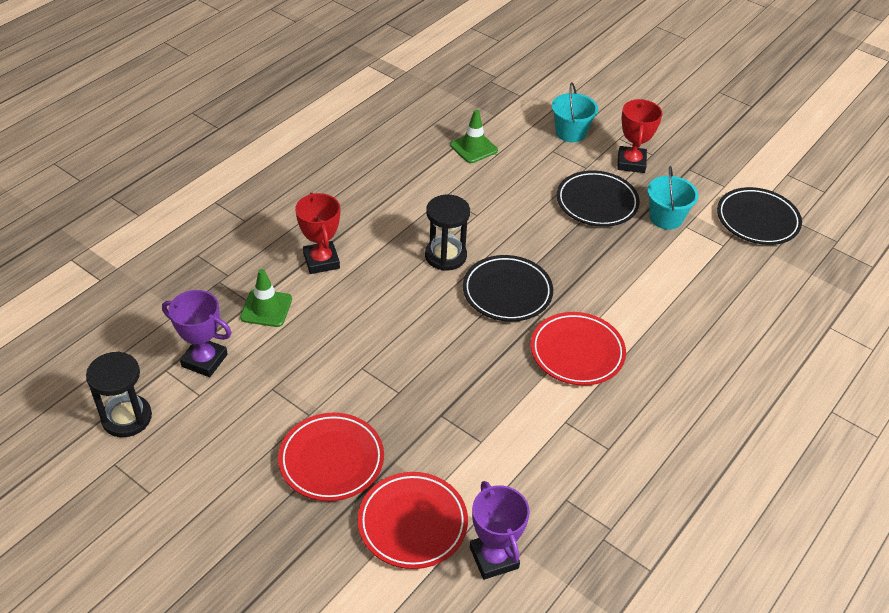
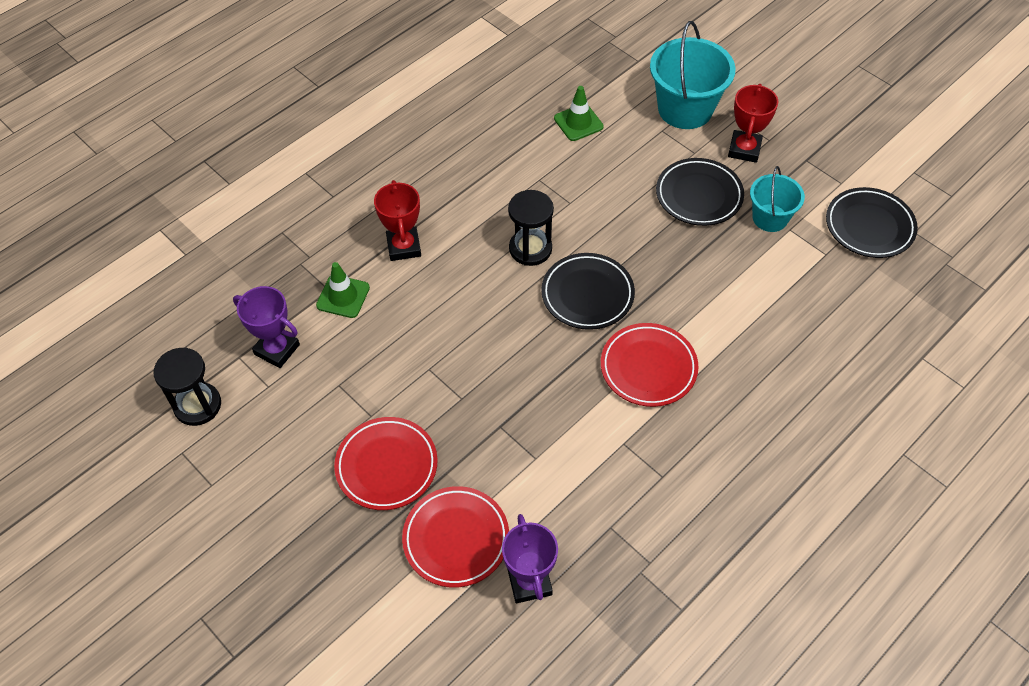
camera: 10 degrees right, 10 degrees up
(570, 132) = (685, 109): turquoise bucket -> turquoise bucket, size x1.67

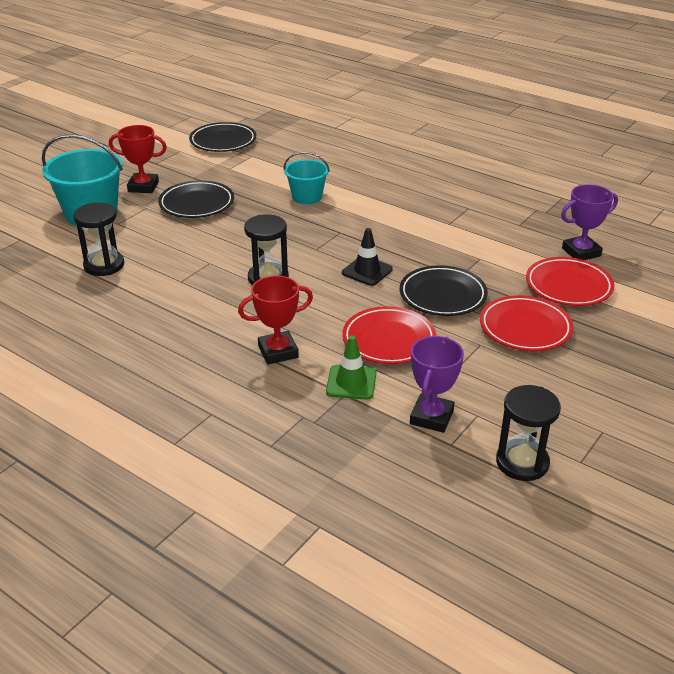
camera: 100 degrees left, 20 degrees down
(528, 337) = (367, 271): none -> black traffic cone
(578, 123) = (104, 265): green traffic cone -> black hourglass
(587, 294) = (313, 247): black plate -> black plate (442, 295)
(648, 368) = (378, 217): red plate -> red plate (389, 340)
(770, 218) = (218, 175): turquoise bucket -> turquoise bucket (307, 197)

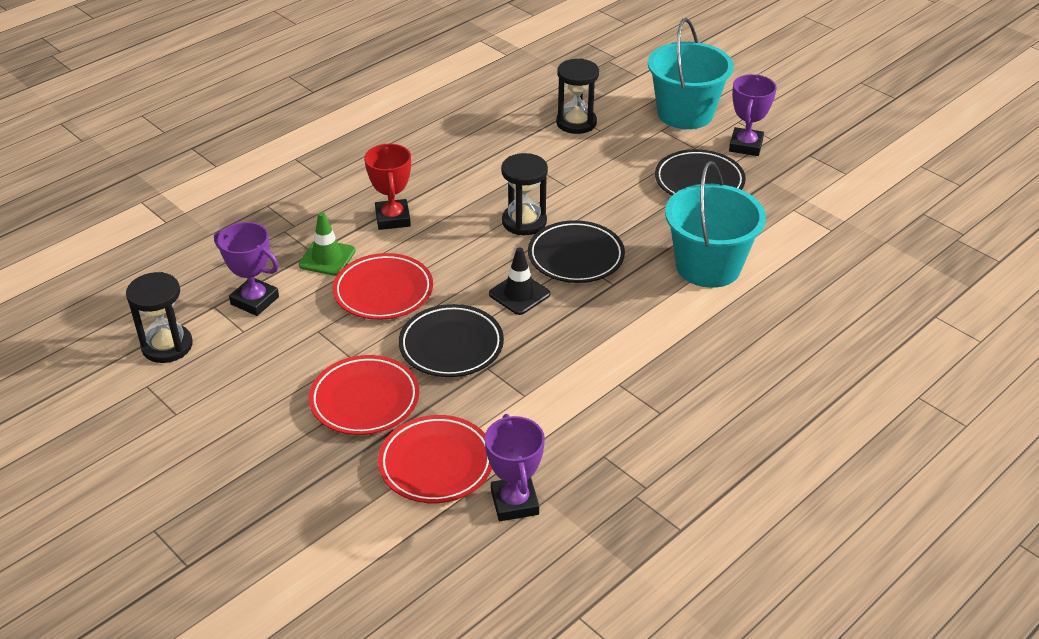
camera: 100 degrees right, 5 degrees up
(143, 187) = (745, 146): red trophy -> purple trophy
(223, 141) = (876, 208): black plate -> black plate (576, 257)
(307, 197) = (708, 266): turquoise bucket -> turquoise bucket, size x1.67

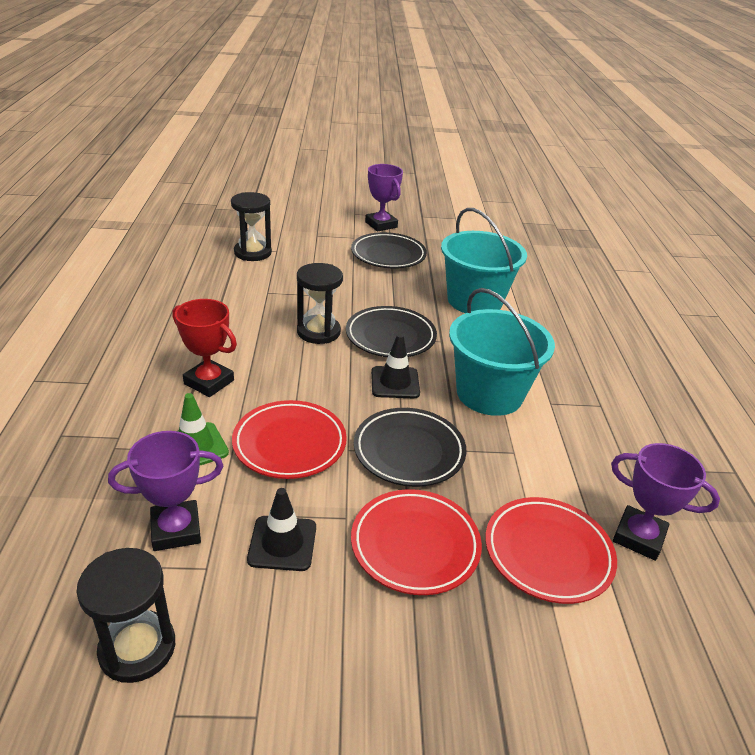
camera: 50 degrees left, 5 degrees down
(296, 346) = (282, 543): none -> black traffic cone
(685, 113) = (316, 220): turquoise bucket -> turquoise bucket (489, 394)

